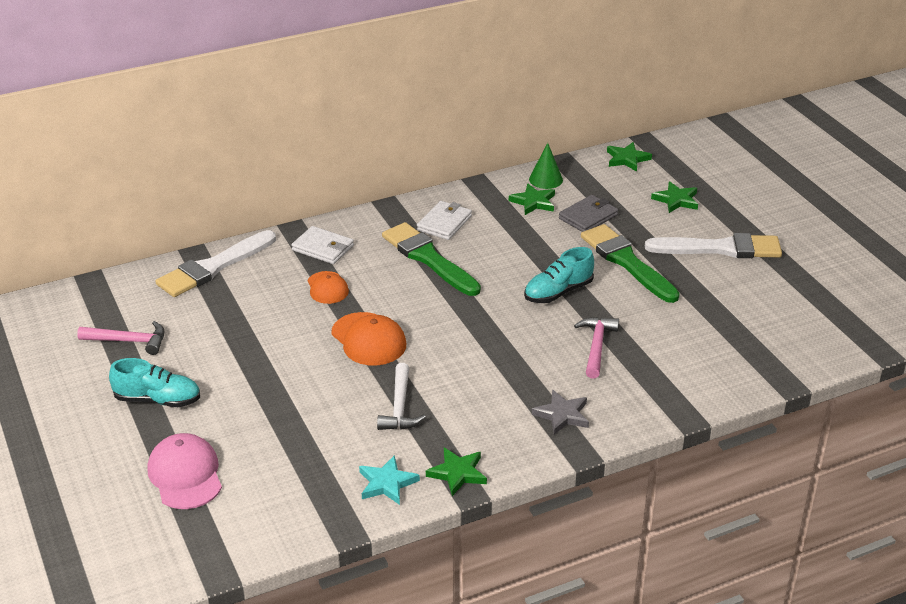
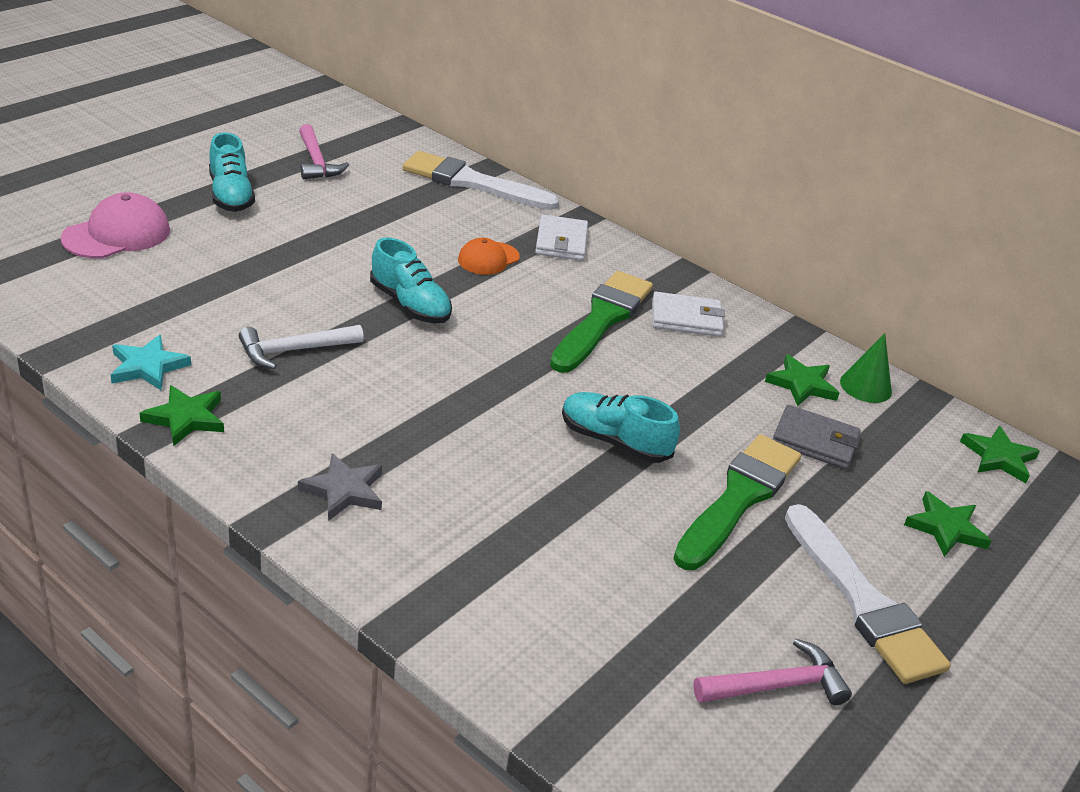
camera: 60 degrees right, 0 degrees up
(368, 339) = (410, 305): orange cap -> turquoise shoe
(596, 346) = (515, 499): pink hammer -> pink hammer (777, 685)

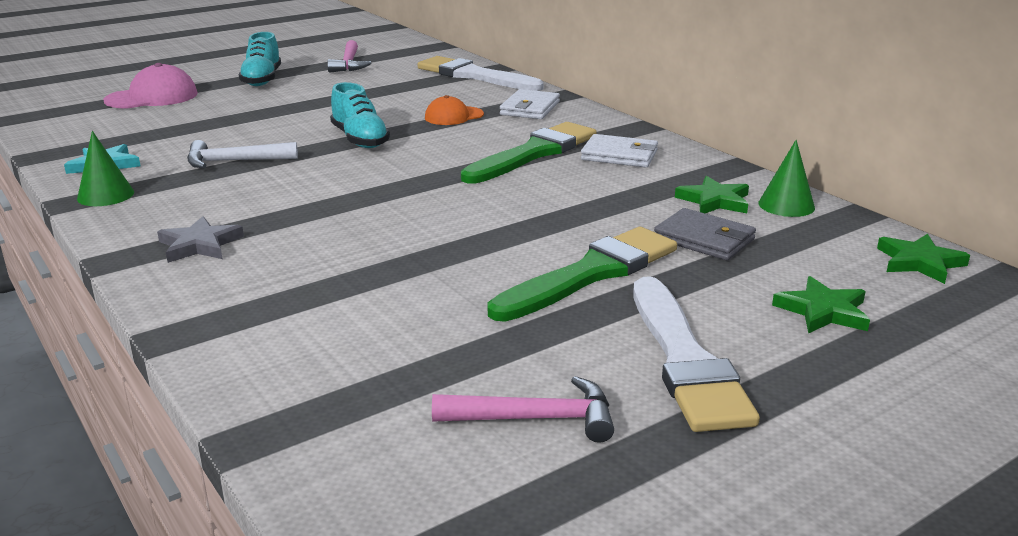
camera: 20 degrees right, 10 degrees down
(186, 418) = (105, 195): green star -> green cone
(614, 441) = (486, 228): turquoise shoe -> none

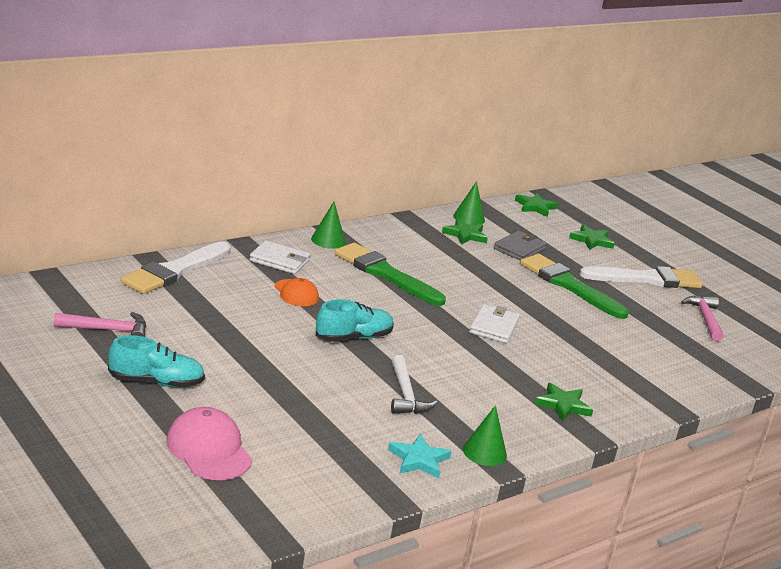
camera: 95 degrees left, 0 degrees up
(200, 245) = (563, 405): grey star -> green star
(606, 127) = (328, 240): none -> green cone
(619, 155) = (389, 246): white wallet -> white wallet (494, 327)

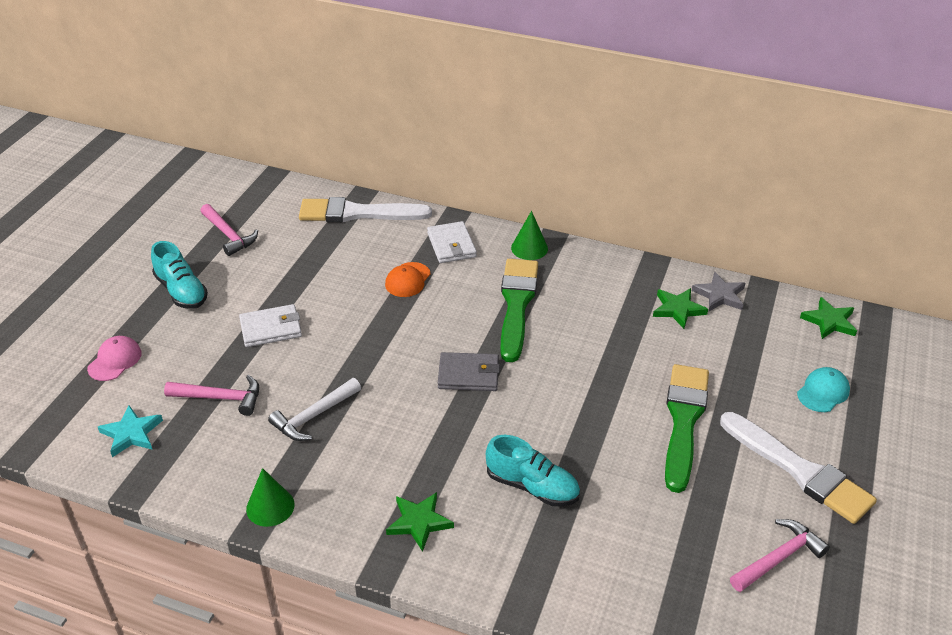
camera: 60 degrees right, 15 degrees up
(209, 449) = (115, 360): pink cap -> pink cap, size x0.64
(331, 422) = (221, 398): none -> pink hammer
(353, 337) = (374, 343): turquoise shoe -> turquoise shoe (532, 486)
(418, 460) = (214, 472): turquoise star -> turquoise star (131, 433)
(469, 218) = (719, 295): green cone -> grey star
(494, 327) = (513, 410): white wallet -> white wallet (271, 328)
(519, 249) = (709, 354): grey wallet -> grey wallet (468, 374)
(591, 240) = (823, 392): green star -> turquoise cap

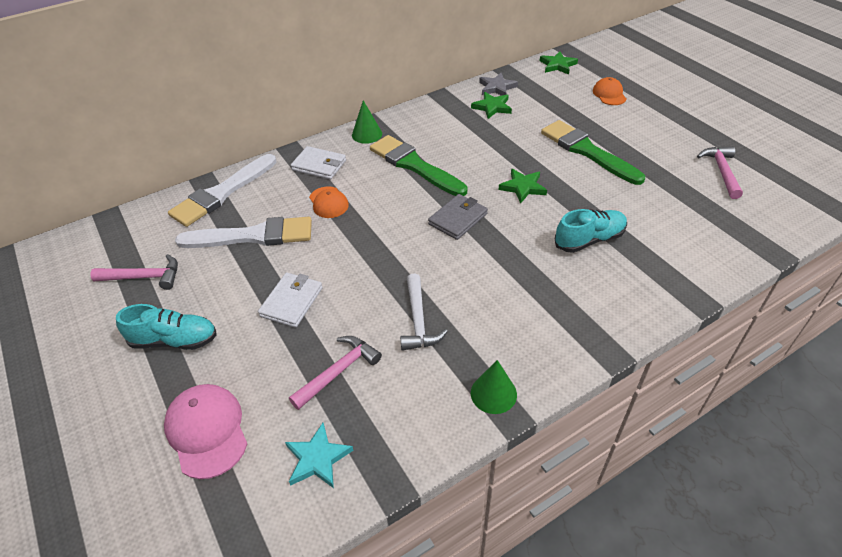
camera: 50 degrees left, 5 degrees up
(115, 360) = (207, 431): pink cap -> pink cap, size x1.55
(419, 522) = (578, 311): green star -> green star (523, 187)
(799, 470) = (661, 132): white brush -> white brush (252, 236)
(823, 392) = (609, 94): turquoise cap -> orange cap

